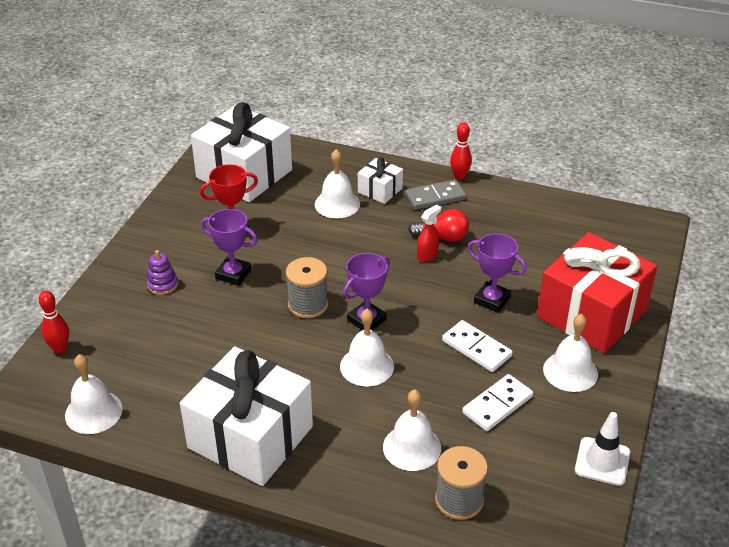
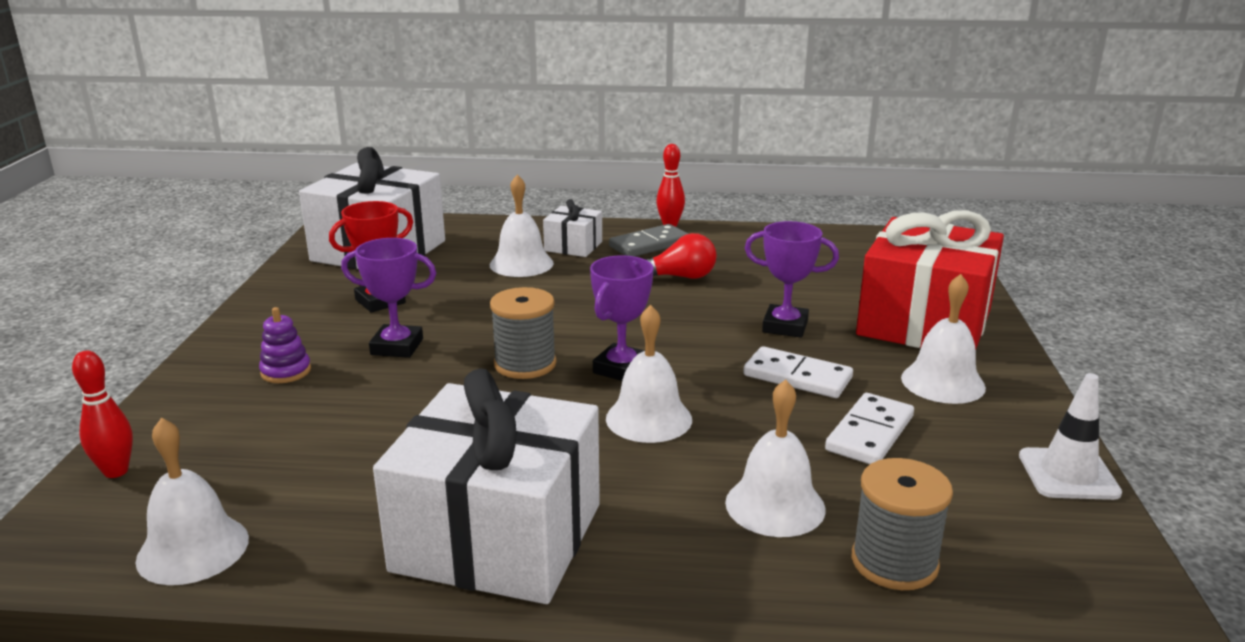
camera: 15 degrees left, 15 degrees down
(427, 255) = (670, 296): red spray bottle -> none

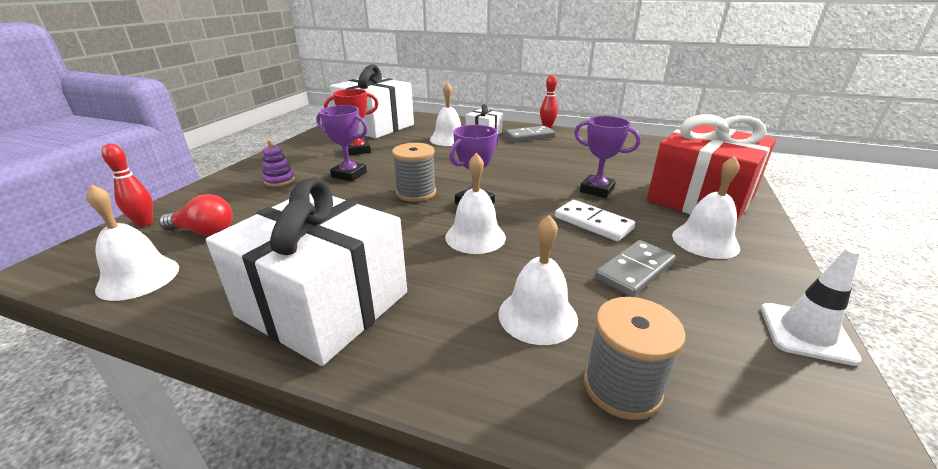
camera: 15 degrees right, 5 degrees up
(680, 277) = (540, 155): red light bulb -> red light bulb (204, 232)
(870, 433) = (635, 271): white domino -> grey domino

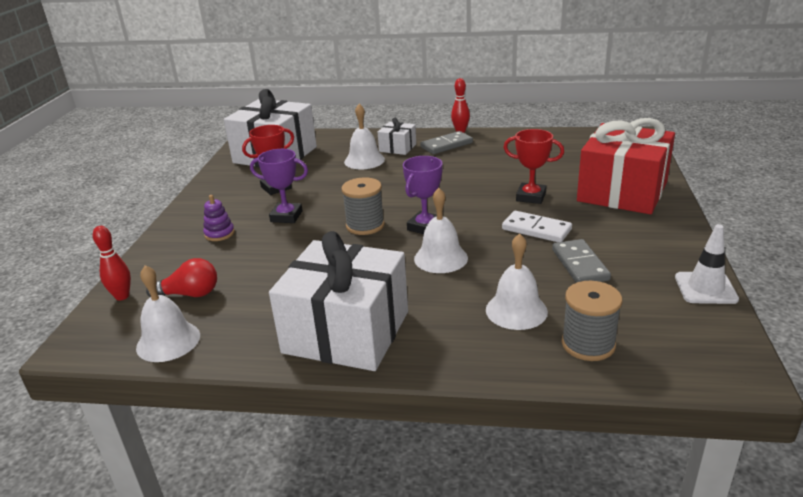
camera: 10 degrees left, 0 degrees up
(597, 190) = (531, 197): purple trophy -> red trophy
(635, 271) = (580, 264): grey domino -> grey domino turned 45 degrees counterclockwise
(705, 241) = (630, 231): white bell -> none

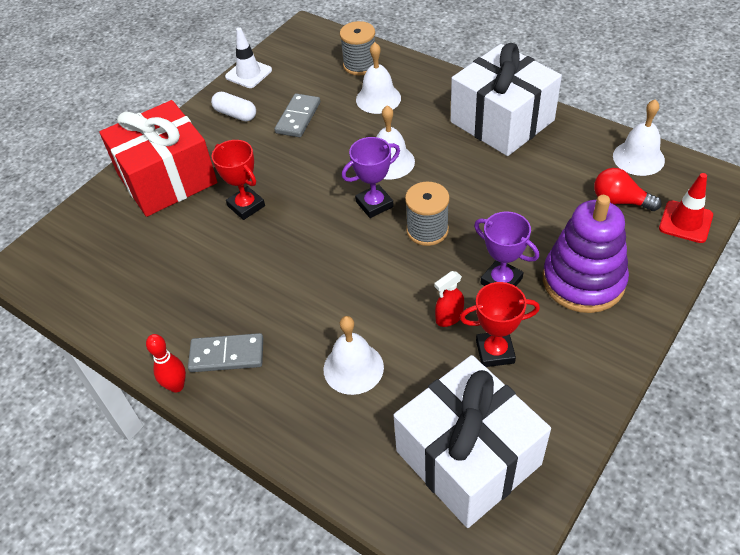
camera: 150 degrees left, 20 degrees up
(122, 296) = (685, 222): red bowling pin -> red traffic cone
(219, 234) = (583, 281): purple stacking toy -> purple stacking toy, size x2.34
(316, 191) = (449, 318): none -> red spray bottle
(397, 148) = (289, 382): white gift -> none
(536, 229) = (288, 163): white domino -> none
(648, 248) = (235, 114): none -> white capsule

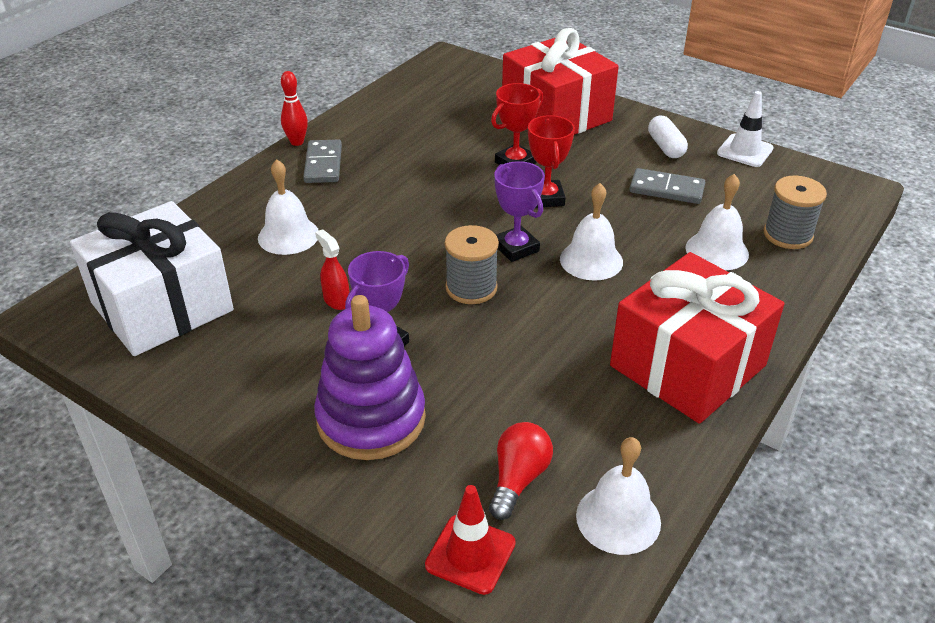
camera: 85 degrees right, 10 degrees down
(235, 114) = (666, 147): white capsule -> white capsule turned 45 degrees counterclockwise
(495, 352) = (282, 333): red trophy -> red trophy (546, 198)
(502, 121) = (688, 366): white gift -> red gift

